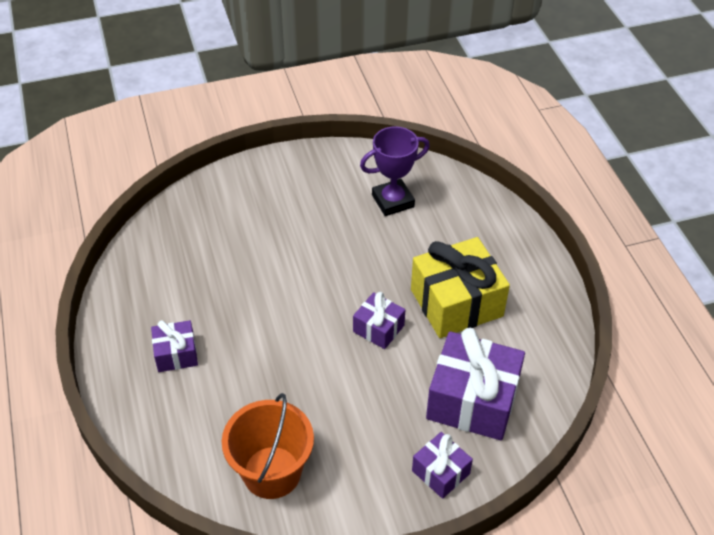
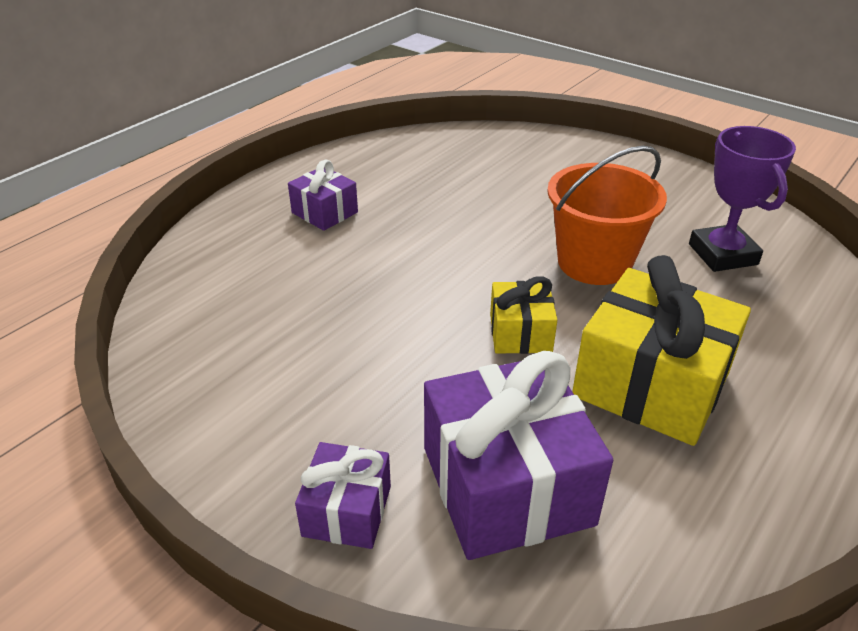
camera: 55 degrees right, 10 degrees down
(272, 472) = (223, 346): orange bucket -> orange bucket (594, 263)
(378, 328) = (520, 333): purple gift -> yellow gift
(393, 201) = (723, 254): purple trophy -> purple trophy turned 45 degrees clockwise

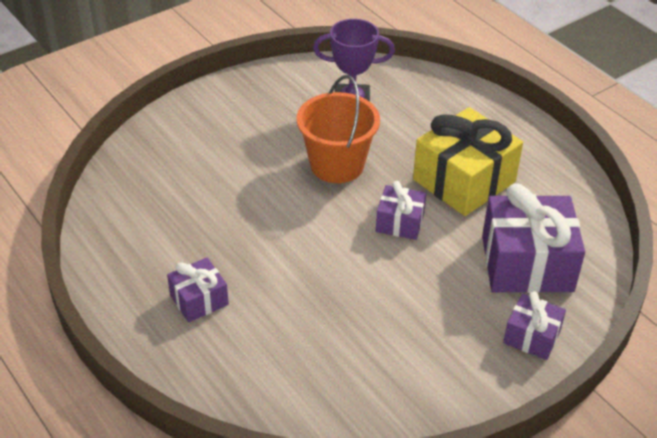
camera: 75 degrees left, 5 degrees up
(520, 333) = (400, 222): yellow gift -> purple gift

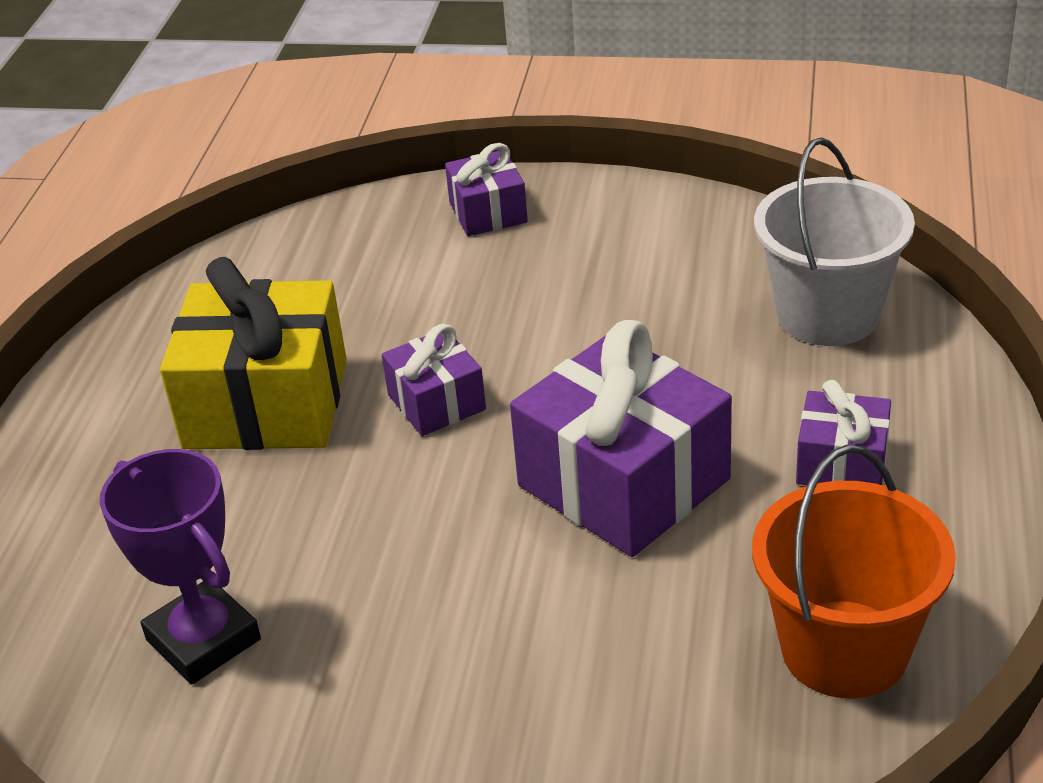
camera: 130 degrees left, 5 degrees down
(283, 382) = (828, 314): none -> white bucket
(337, 165) = (392, 541): orange bucket -> orange bucket (844, 649)
(527, 264) = (370, 272): purple gift -> purple gift (624, 482)

